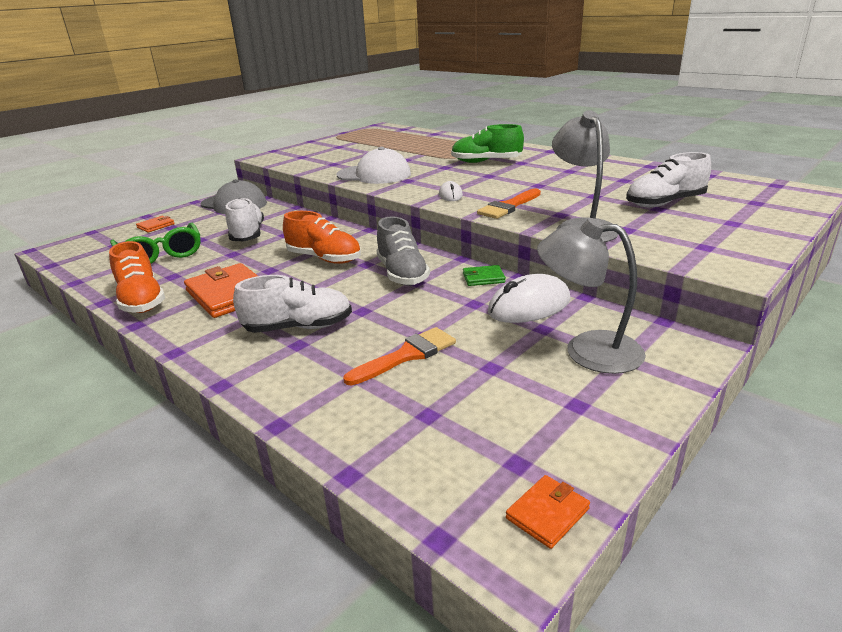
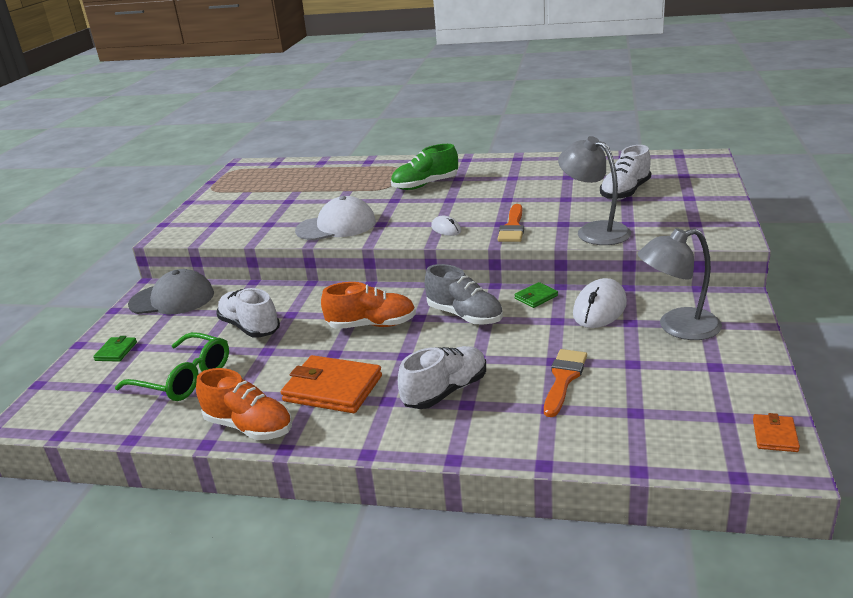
camera: 30 degrees left, 0 degrees up
(156, 226) = (116, 351): orange wallet -> green wallet

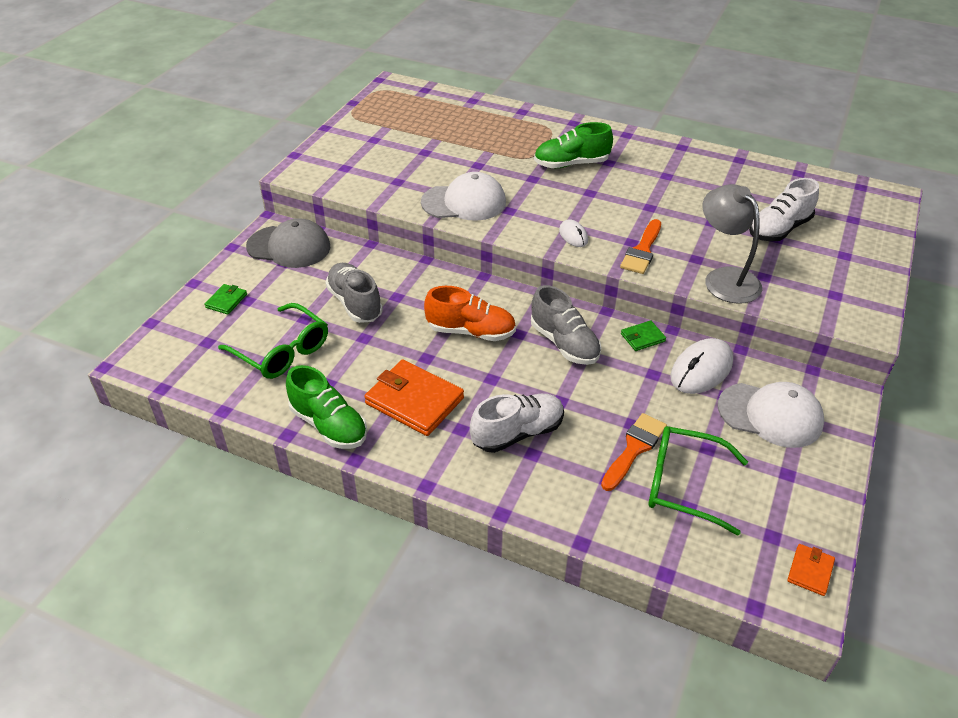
camera: 10 degrees right, 15 degrees up
(249, 427) = (329, 425): orange shoe -> green shoe
(250, 327) = (355, 303): white shoe -> grey shoe
(622, 396) = (683, 484): none -> green glasses
(677, 327) = (770, 415): grey lamp -> white cap

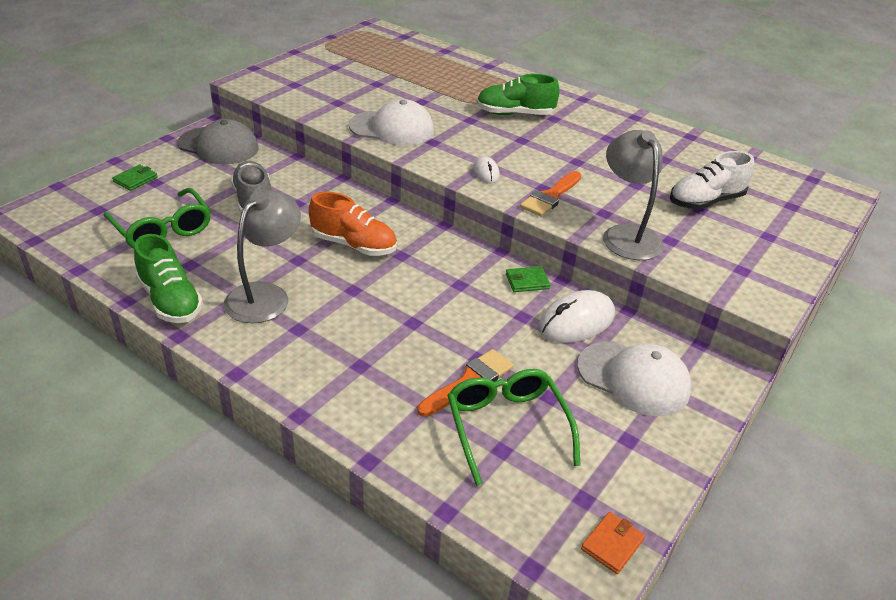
camera: 10 degrees right, 5 degrees down
(414, 401) = (265, 295): orange wallet -> grey lamp
(517, 433) = (354, 343): white shoe -> none
(564, 343) = (443, 272): grey shoe -> none
(683, 484) = (506, 427): green glasses -> green glasses turned 45 degrees clockwise

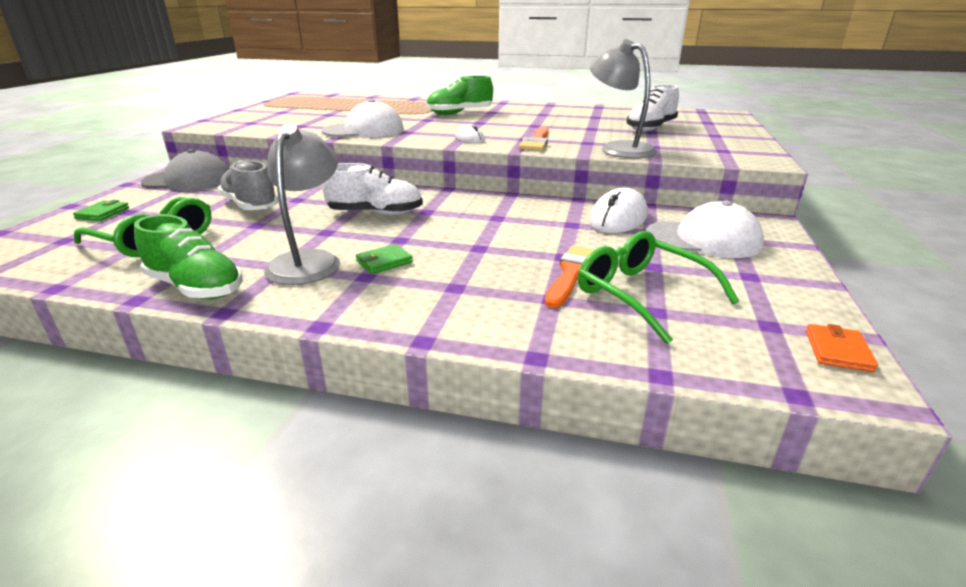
camera: 20 degrees left, 10 degrees down
(354, 245) = (375, 213): orange shoe -> white shoe
(527, 281) = (552, 205): green wallet -> green wallet (384, 262)

